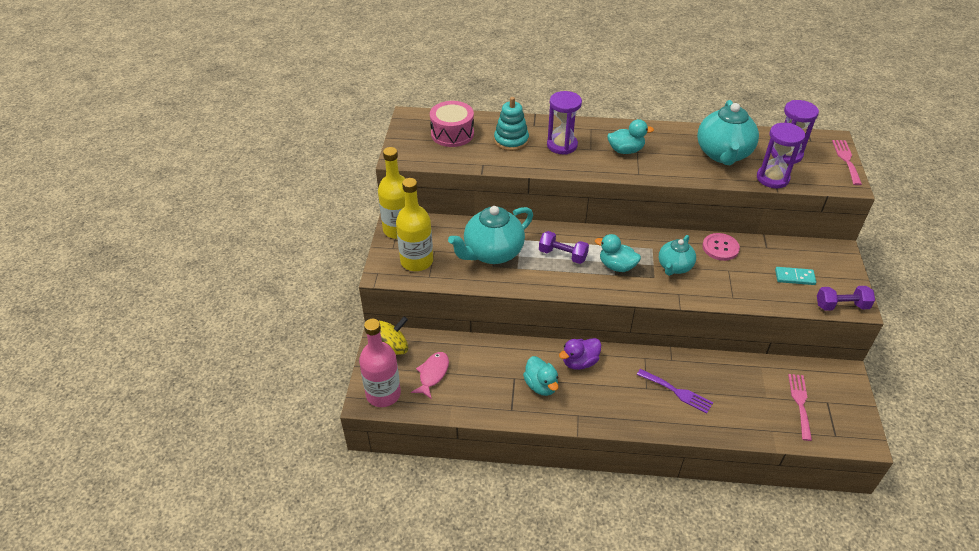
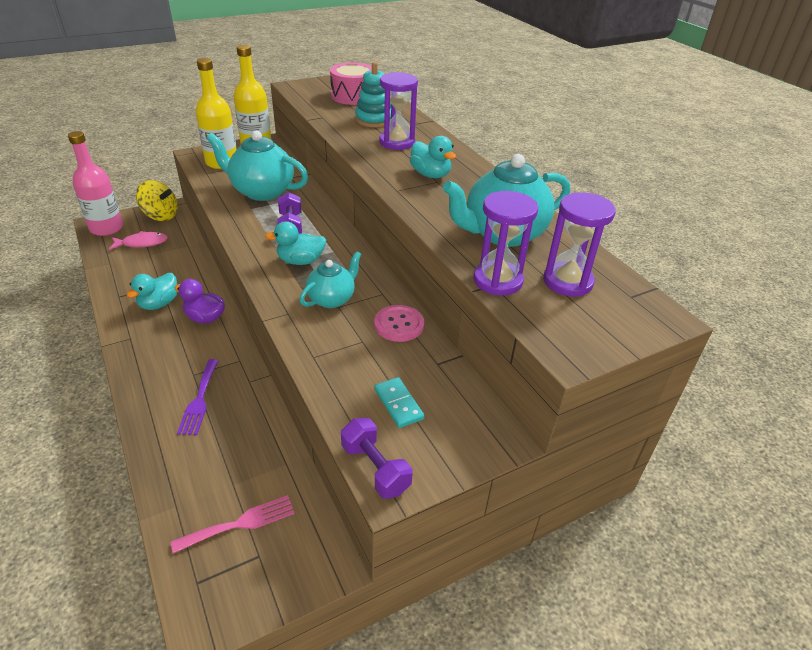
camera: 55 degrees right, 5 degrees down
(616, 266) = (300, 261): turquoise duck -> turquoise duck turned 90 degrees counterclockwise
(674, 267) = (332, 299): turquoise teapot -> turquoise teapot turned 135 degrees clockwise
(846, 160) = (629, 339): pink fork -> none

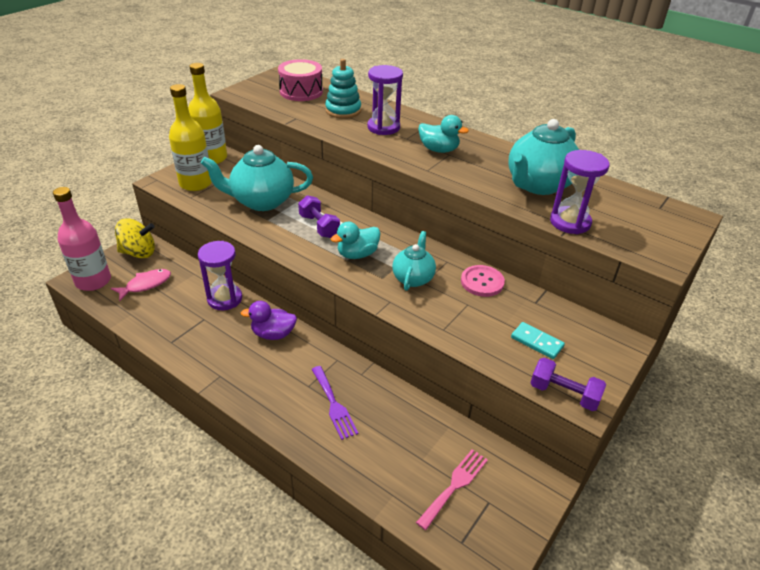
camera: 25 degrees left, 0 degrees up
(159, 304) = (218, 336): turquoise duck -> none
(567, 281) = (613, 209): purple hourglass -> purple hourglass (224, 299)

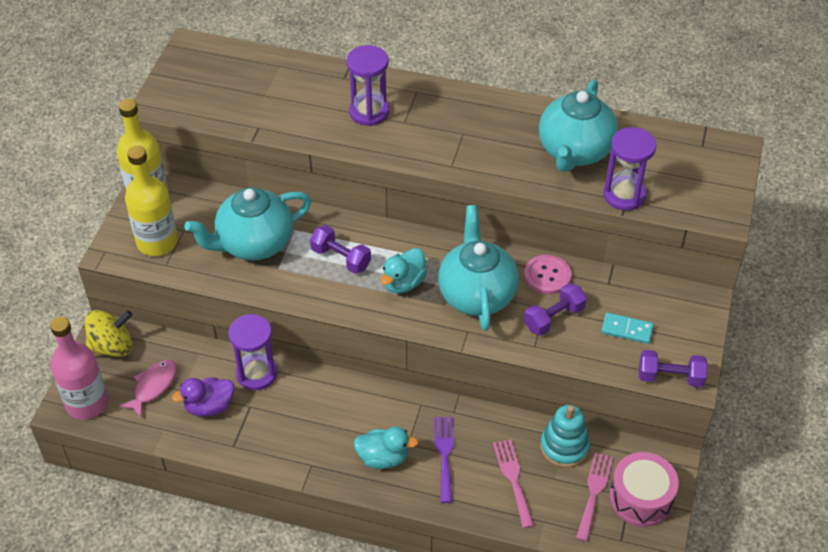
camera: 20 degrees left, 10 degrees up
(273, 334) = (337, 398): purple duck -> purple duck (209, 406)
(301, 91) = (235, 78): pink drum -> pink drum (641, 498)
(334, 405) = (444, 454): purple fork -> purple fork turned 135 degrees counterclockwise
(343, 110) = (306, 97): turquoise stacking toy -> turquoise stacking toy (564, 447)
(383, 446) = (513, 479): none -> pink fork
(413, 278) = (476, 294): turquoise teapot -> turquoise teapot, size x1.67
(439, 150) = (448, 130): turquoise duck -> turquoise duck (383, 458)
(472, 313) = (554, 318): none -> purple dumbbell

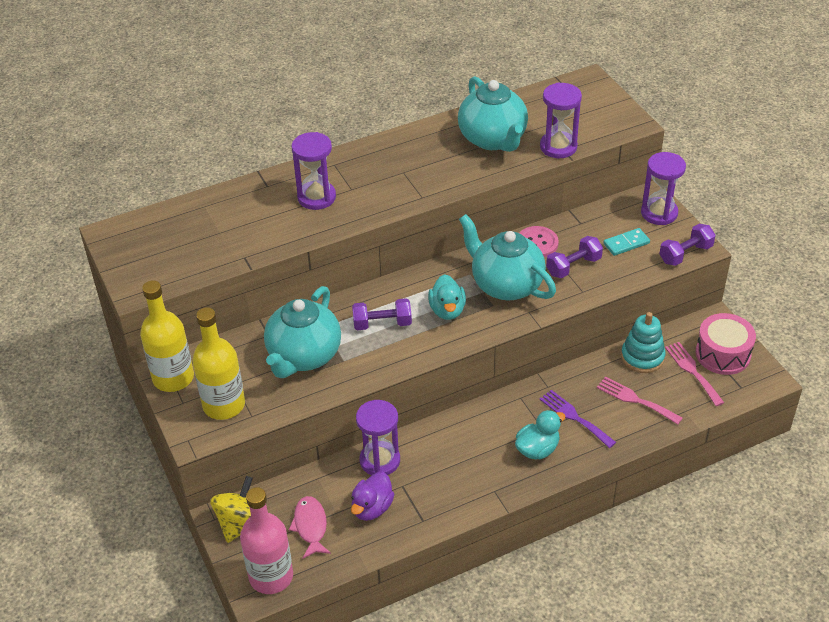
camera: 40 degrees left, 5 degrees down
(554, 318) = (573, 266): purple dumbbell -> purple dumbbell turned 45 degrees clockwise
(693, 322) = (659, 213): none -> purple hourglass

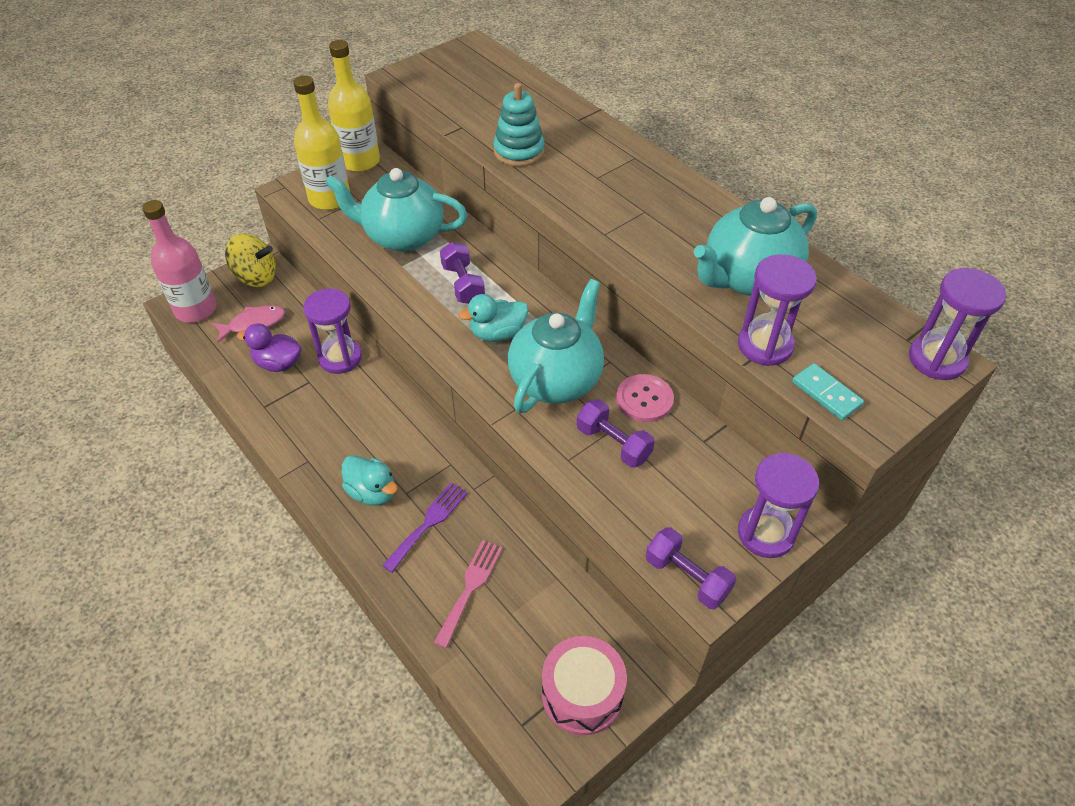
camera: 75 degrees right, 5 degrees up
(316, 197) = (572, 155): purple hourglass -> purple hourglass (936, 359)
(626, 243) = (681, 499): turquoise domino -> turquoise domino (826, 394)
(642, 357) = (549, 588): turquoise stacking toy -> turquoise stacking toy (519, 151)
(692, 371) = (538, 654): pink fork -> none

